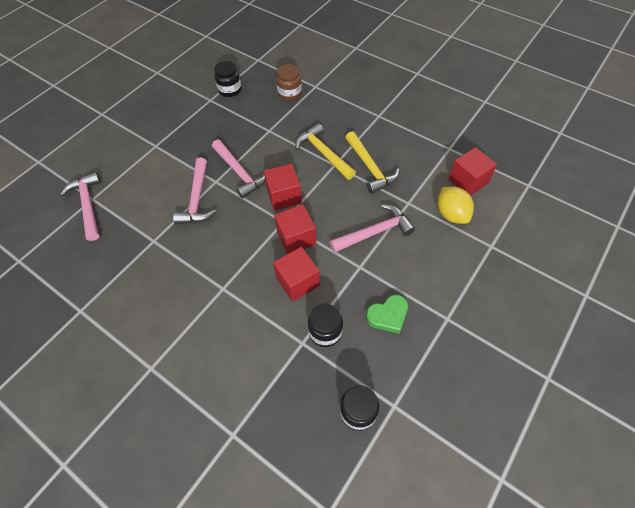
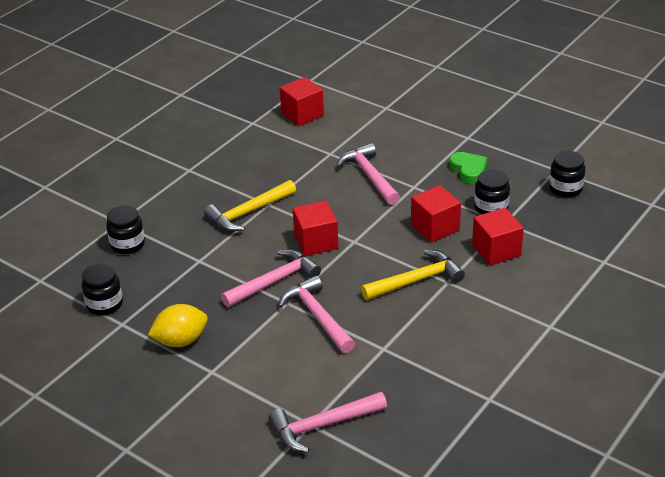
camera: 90 degrees left, 20 degrees down
(197, 199) = (317, 316): pink hammer -> pink hammer turned 120 degrees counterclockwise
(290, 93) = (127, 244): brown jar -> black jar
(296, 238) = (378, 230): red cube -> red cube (496, 250)
(370, 168) = (276, 177): yellow hammer -> yellow hammer (416, 280)
(451, 214) = (346, 127): yellow lemon -> yellow lemon (181, 341)

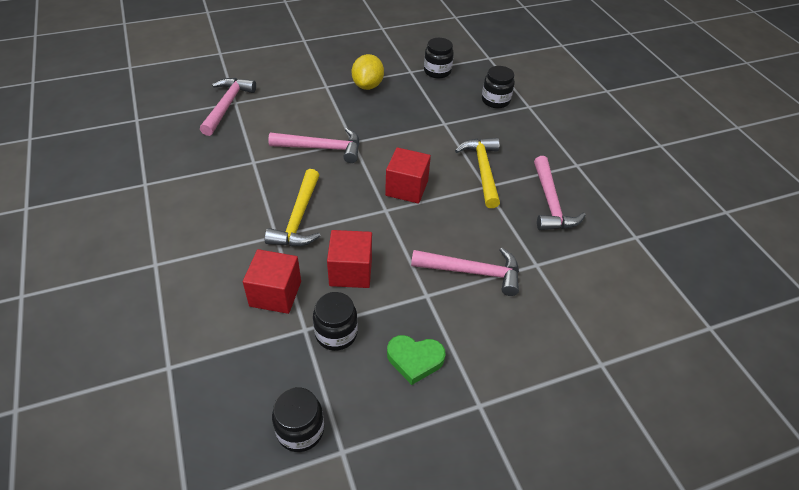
camera: 120 degrees right, 10 degrees up
(274, 281) = (382, 146): pink hammer -> pink hammer (550, 203)
(302, 114) = (630, 281): red cube -> none

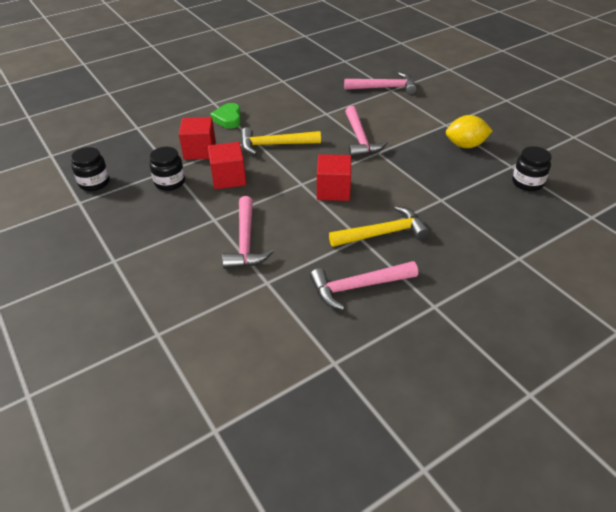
camera: 80 degrees right, 5 degrees down
(415, 360) = (151, 222): green heart -> green heart (228, 119)
(495, 100) = (508, 230): black jar -> none

